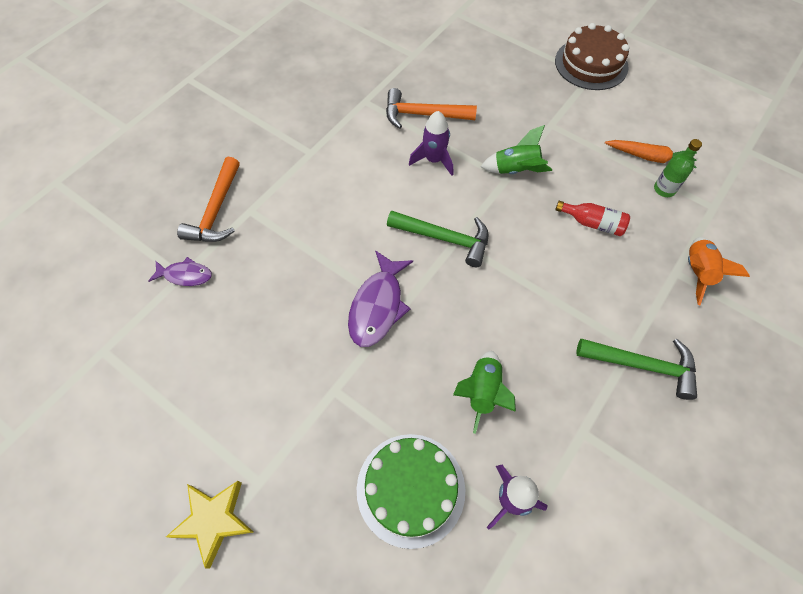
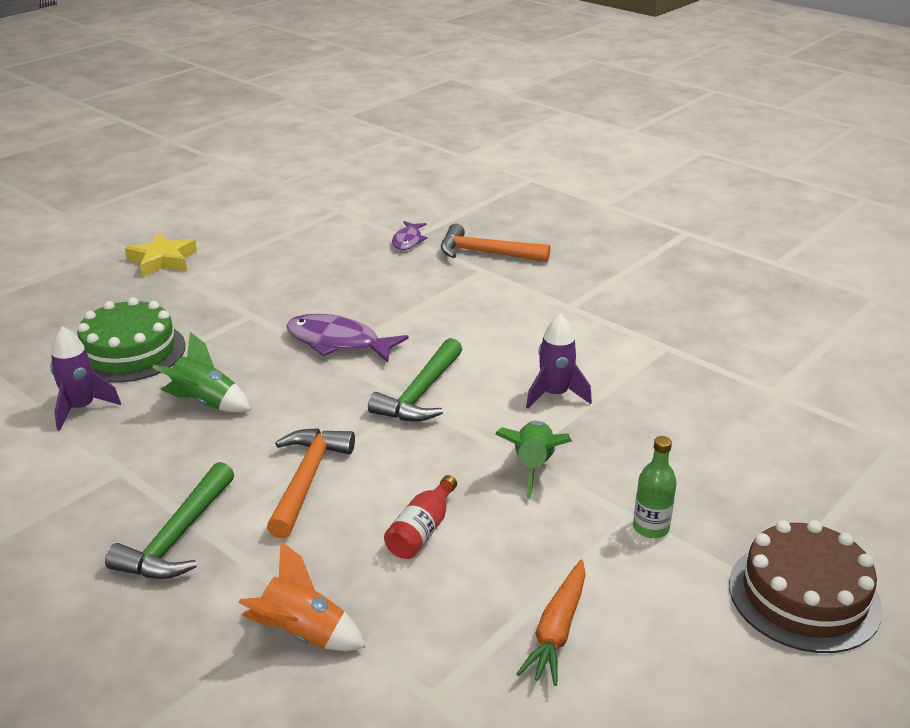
camera: 95 degrees right, 30 degrees down
(422, 114) = (643, 391): orange hammer -> orange hammer (307, 479)
(664, 189) = (480, 633): green bottle -> green bottle (651, 528)

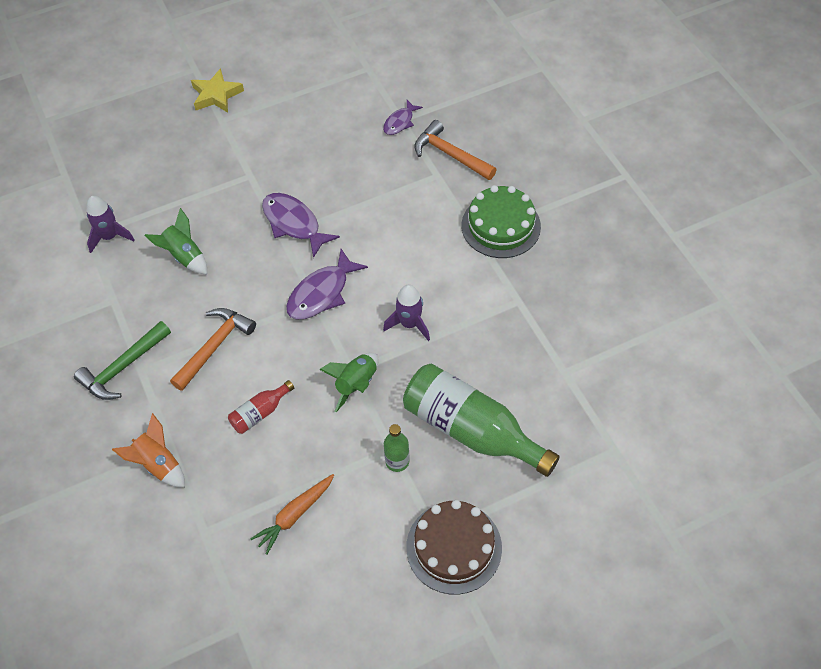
camera: 25 degrees right, 25 degrees up
(129, 351) = (158, 190): green cake -> green cake (501, 226)
(420, 394) = (321, 293): green hammer -> purple fish
(716, 470) = (471, 430): none -> green bottle

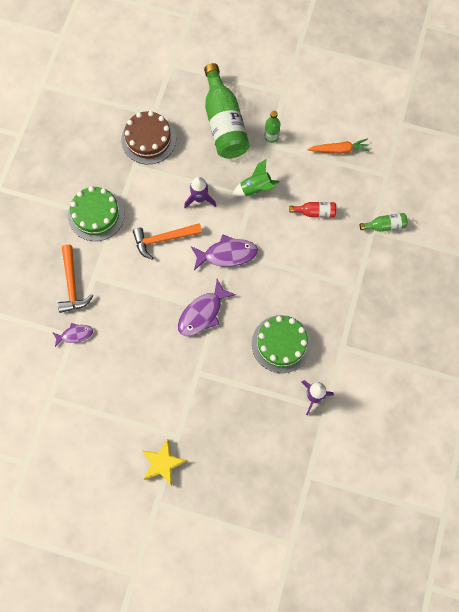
camera: 140 degrees left, 15 degrees up
(123, 367) = (366, 296): green hammer -> none
(158, 464) = (384, 226): orange rocket -> green bottle
(184, 256) = (281, 343): green rocket -> green cake
(215, 346) = (308, 269): orange hammer -> orange hammer (163, 239)
(294, 223) = (202, 313): purple fish -> purple fish turned 45 degrees clockwise
(454, 547) = (282, 82): brown cake -> brown cake (148, 139)

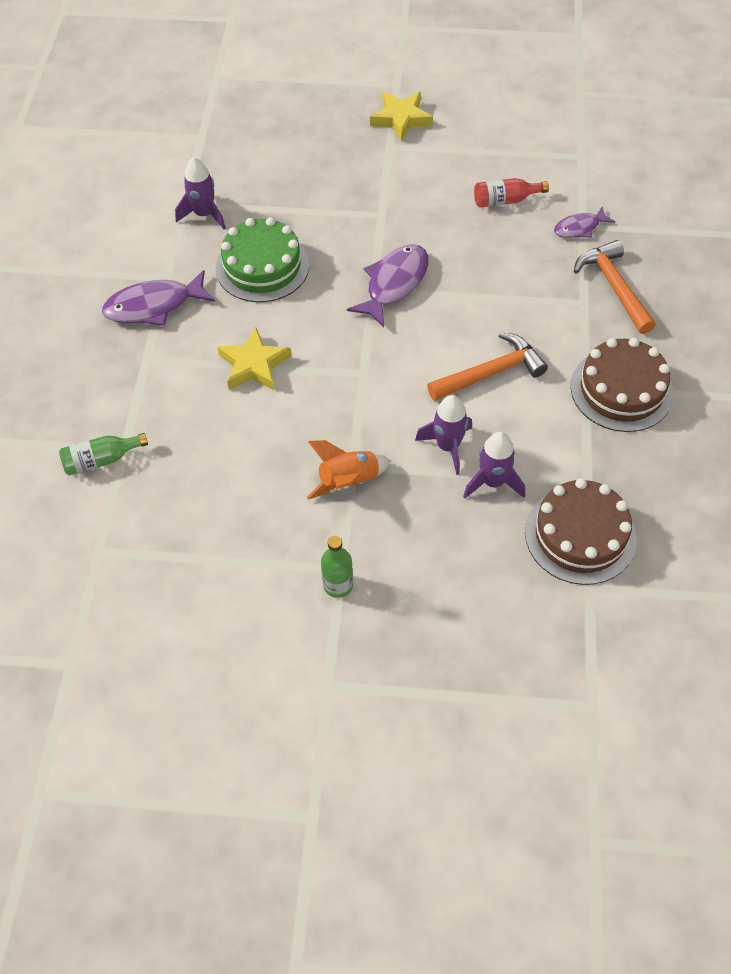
camera: 170 degrees right, 15 degrees down
(96, 214) = (621, 390): green cake -> brown cake
(182, 174) = (493, 482): none -> purple rocket
(224, 123) = (440, 595): green bottle -> none
(227, 254) = (375, 369): purple fish -> purple fish (154, 306)
(256, 188) = (349, 481): green rocket -> orange rocket
(295, 270) = (254, 365): none -> yellow star
(315, 212) = (232, 460): red bottle -> red bottle (505, 200)
(339, 150) = (197, 583): orange carrot -> none

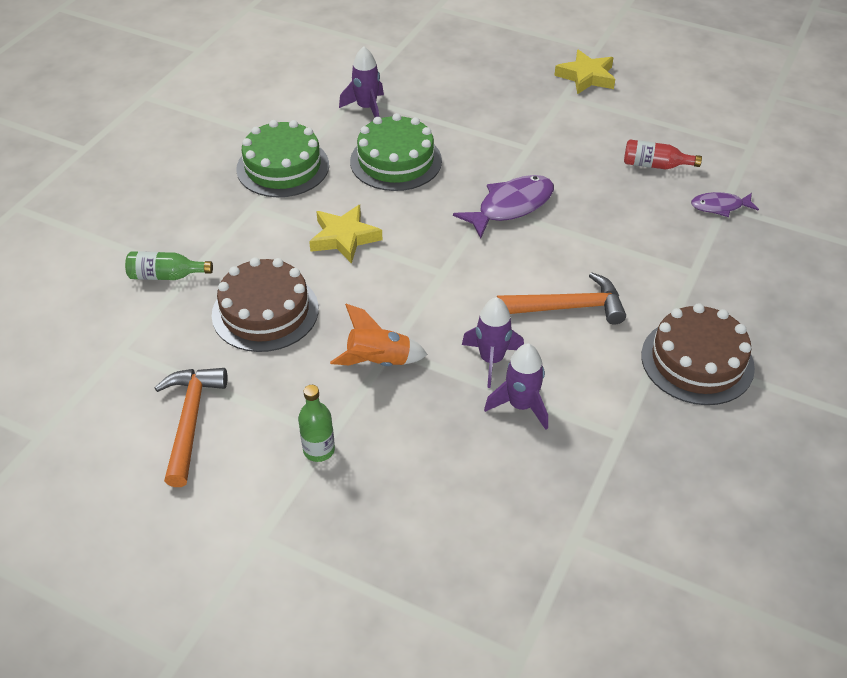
camera: 20 degrees right, 10 degrees down
(154, 306) = (283, 167): purple fish -> green cake
(580, 535) = (588, 483): brown cake -> brown cake (265, 311)
(614, 286) = (732, 266): orange hammer -> orange hammer (190, 420)

